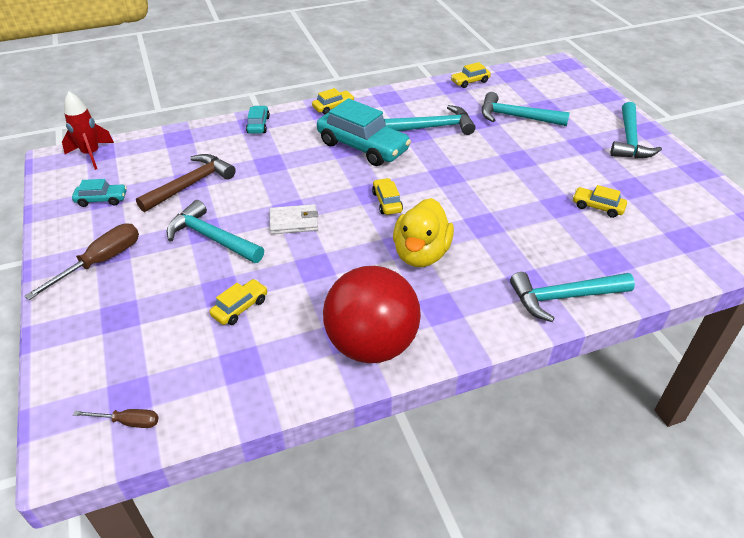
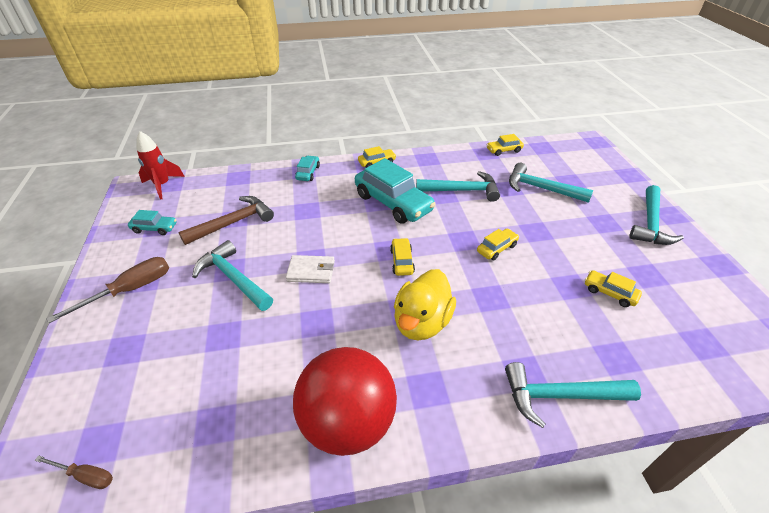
camera: 10 degrees right, 0 degrees up
(240, 307) = (234, 357): yellow car -> yellow car (496, 248)

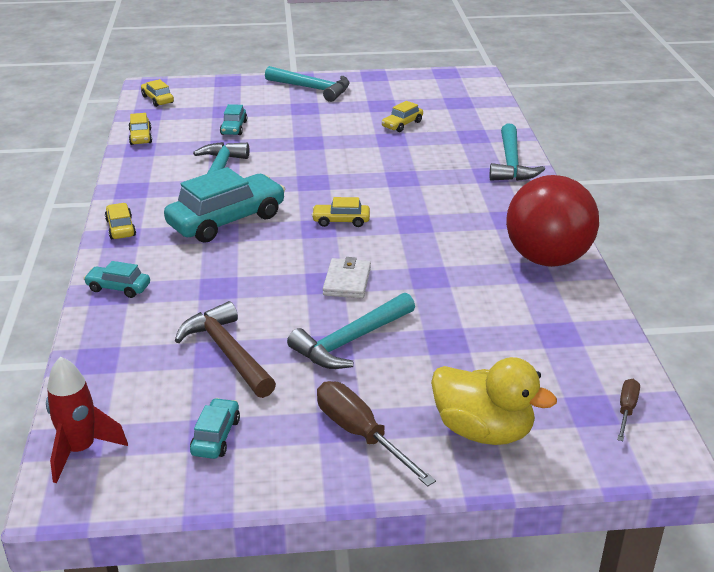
camera: 85 degrees left, 10 degrees down
(422, 322) = (432, 216): yellow duck -> yellow duck (483, 431)
(496, 248) = (331, 166): yellow car -> yellow car (157, 99)
(541, 188) = (234, 128): turquoise hammer -> turquoise car

